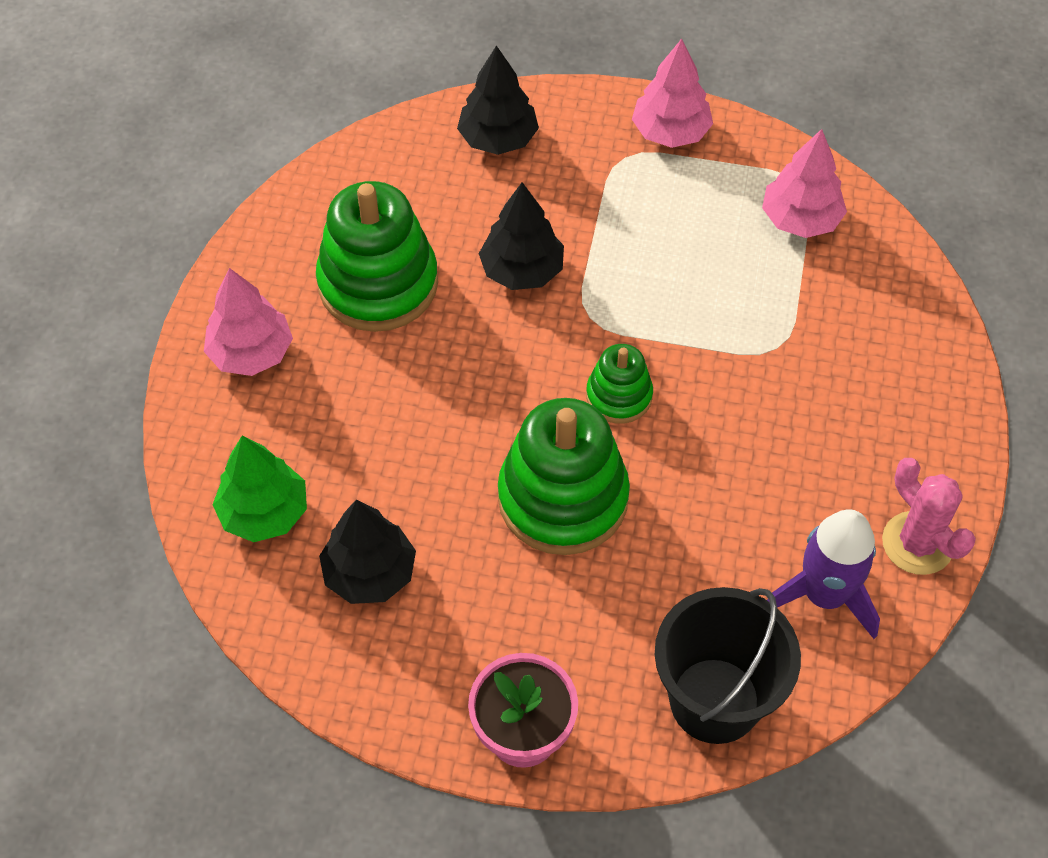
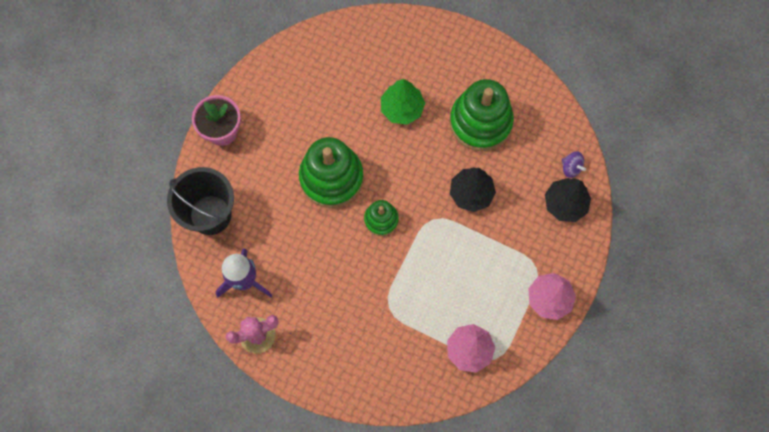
camera: 105 degrees right, 15 degrees up
(251, 353) = (453, 57): pink tree -> none
(264, 512) = (362, 48): green tree -> green tree (402, 108)
(369, 573) = (318, 85): black tree -> none
(429, 141) = (571, 168): none -> purple spinning top

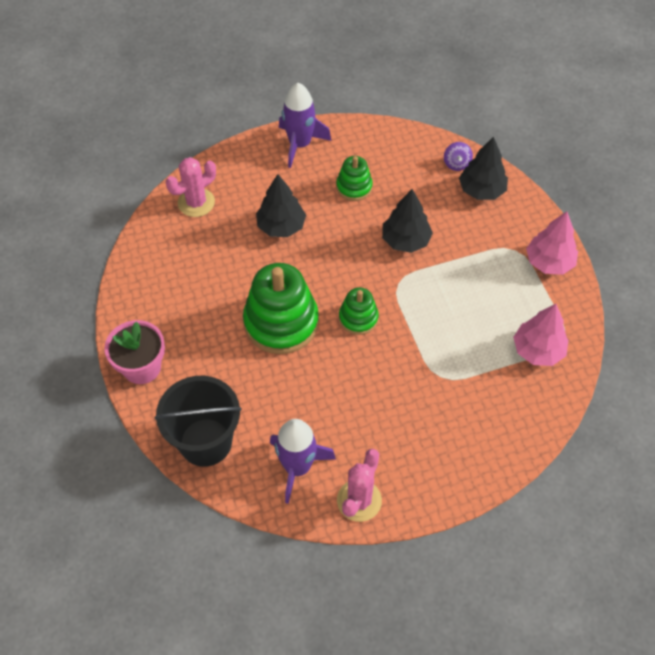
camera: 45 degrees left, 15 degrees down
(366, 41) = (196, 202): none -> pink cactus
(402, 108) = (281, 226): green tree -> black tree
(479, 56) = (300, 144): none -> purple rocket
(480, 122) = (354, 187): green stacking toy -> green stacking toy, size x0.53
(571, 168) = (456, 164): purple spinning top -> purple spinning top turned 90 degrees clockwise

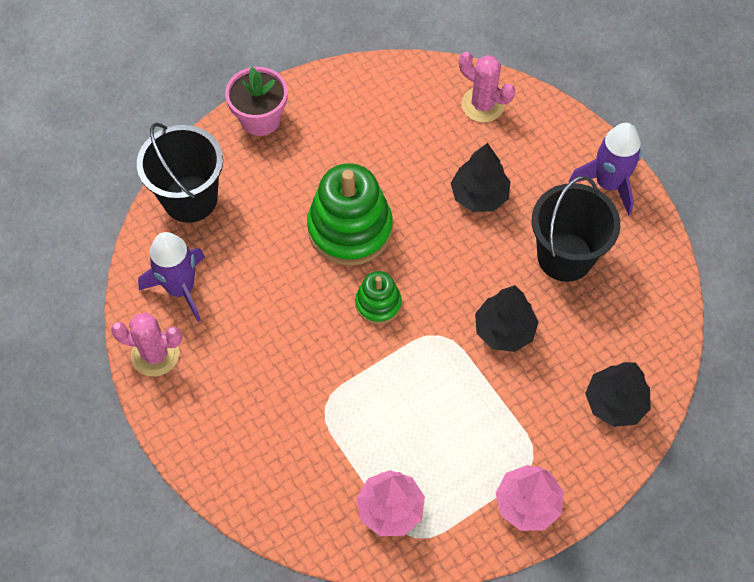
camera: 75 degrees right, 5 degrees up
(354, 187) = (565, 256): green stacking toy -> black bucket
(456, 164) = (647, 365): purple spinning top -> none

